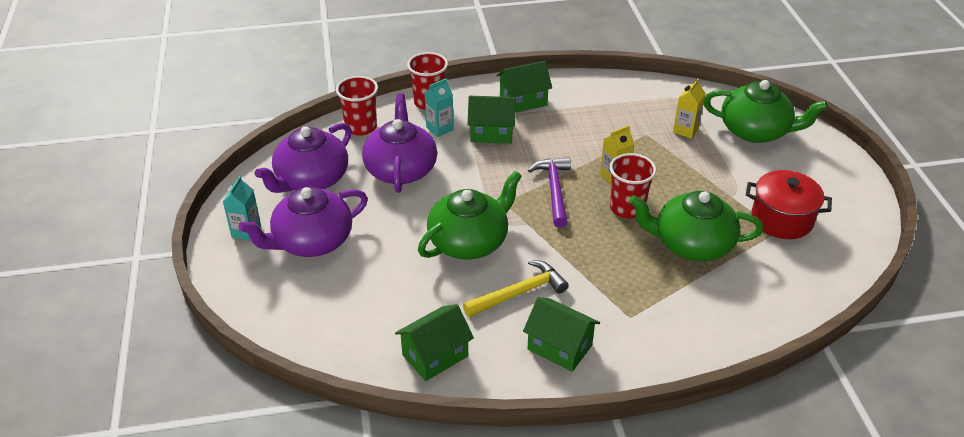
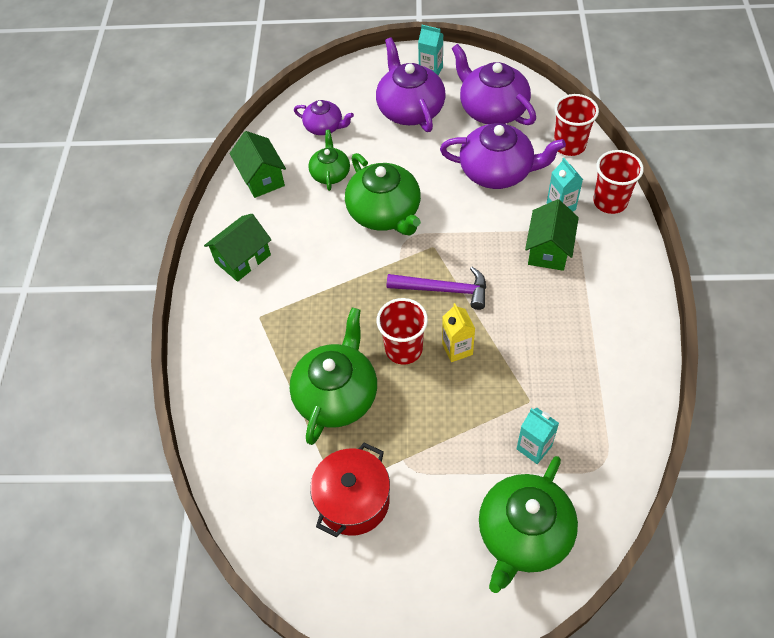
camera: 105 degrees right, 15 degrees up
(343, 311) = (324, 127): none -> purple teapot
(419, 293) = (330, 173): none -> green teapot
(520, 292) = (311, 240): yellow hammer -> none
(523, 101) = (608, 287): green house -> none
(685, 130) = (534, 447): yellow carton -> turquoise carton

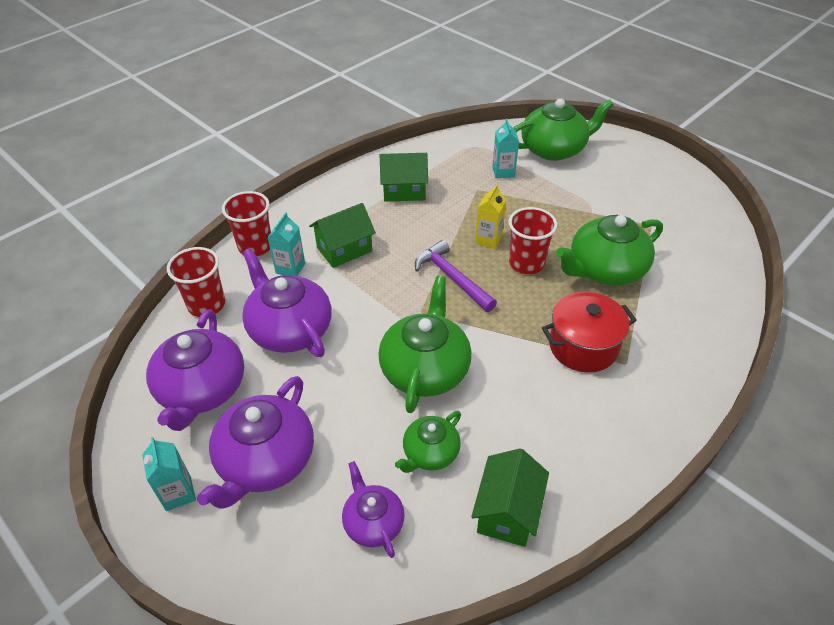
camera: 140 degrees left, 10 degrees down
(243, 258) = (602, 429): green house -> green house (404, 191)
(353, 501) = (644, 214): red pot -> red pot (583, 346)

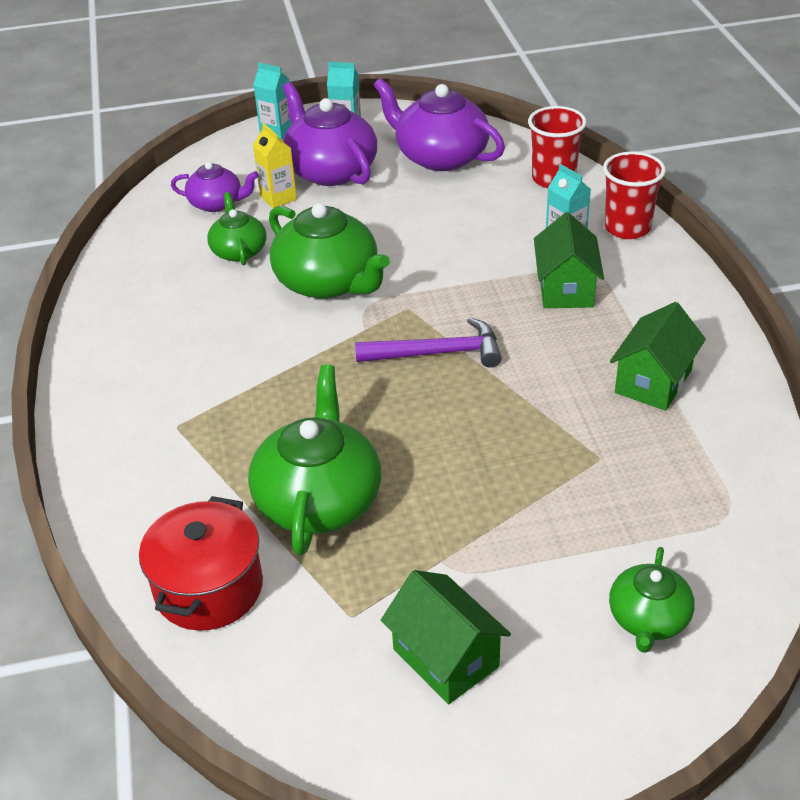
camera: 125 degrees right, 5 degrees down
(290, 329) = (468, 218): purple teapot -> none
(488, 239) = (478, 416): yellow carton -> yellow carton (278, 198)
(503, 172) = (625, 511): turquoise carton -> turquoise carton (277, 131)
(507, 512) = (141, 269): green house -> green house (446, 658)
(526, 263) = (401, 429): red cup -> none
(554, 149) = (648, 619): green teapot -> green teapot, size x0.57
(583, 346) = (233, 405): red pot -> red pot (209, 588)

